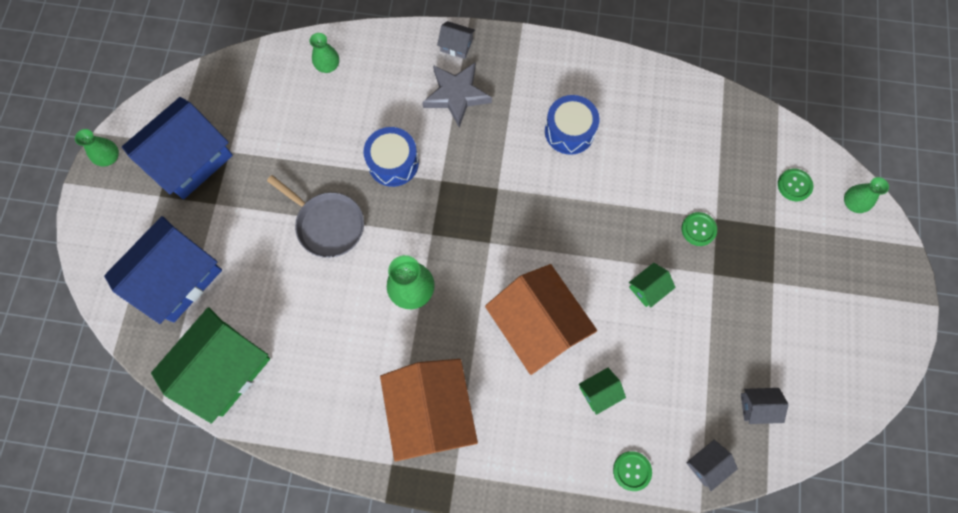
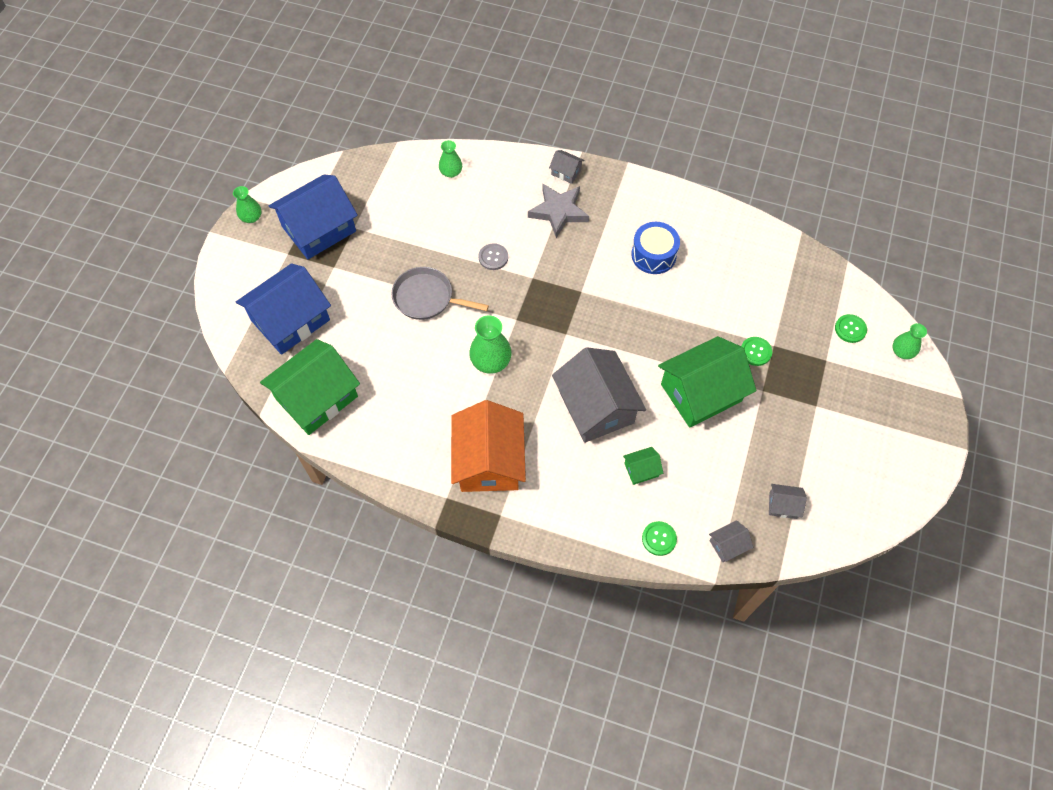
camera: 10 degrees right, 10 degrees down
(327, 224) = (427, 298): grey pan -> grey pan turned 150 degrees clockwise
(393, 163) = (493, 257): blue drum -> grey button
(537, 325) = (596, 407): orange house -> grey house
(648, 288) = (701, 392): green house -> green house, size x2.34

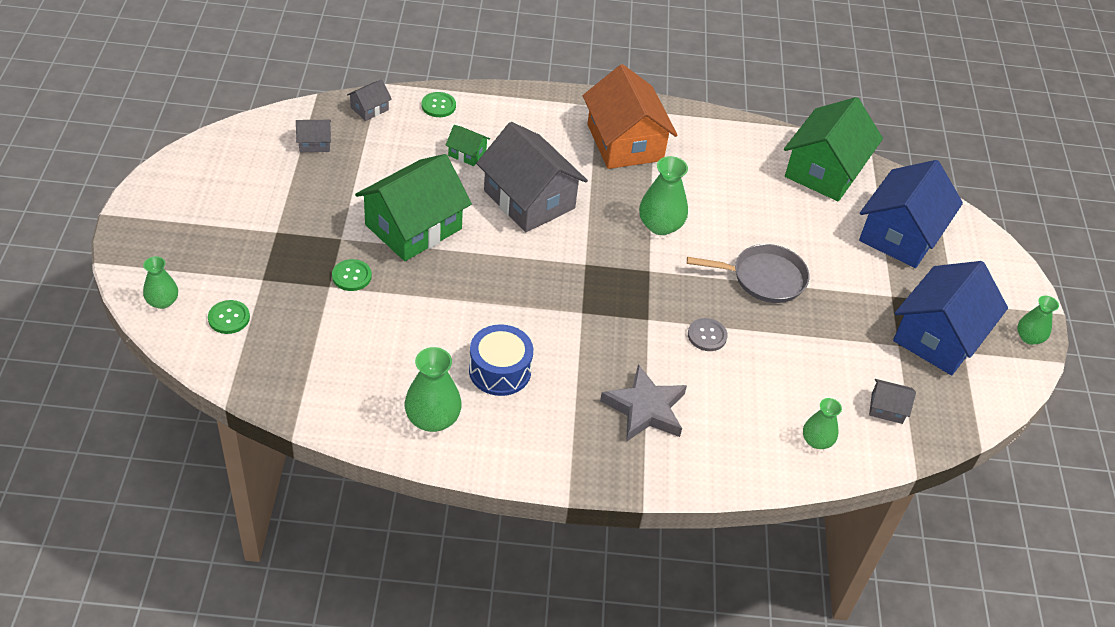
camera: 160 degrees right, 15 degrees down
(566, 172) = (655, 469): grey house -> grey house (887, 408)
(641, 470) = (467, 153): green house -> green house turned 60 degrees clockwise
(706, 228) = (432, 418): none -> green vase

